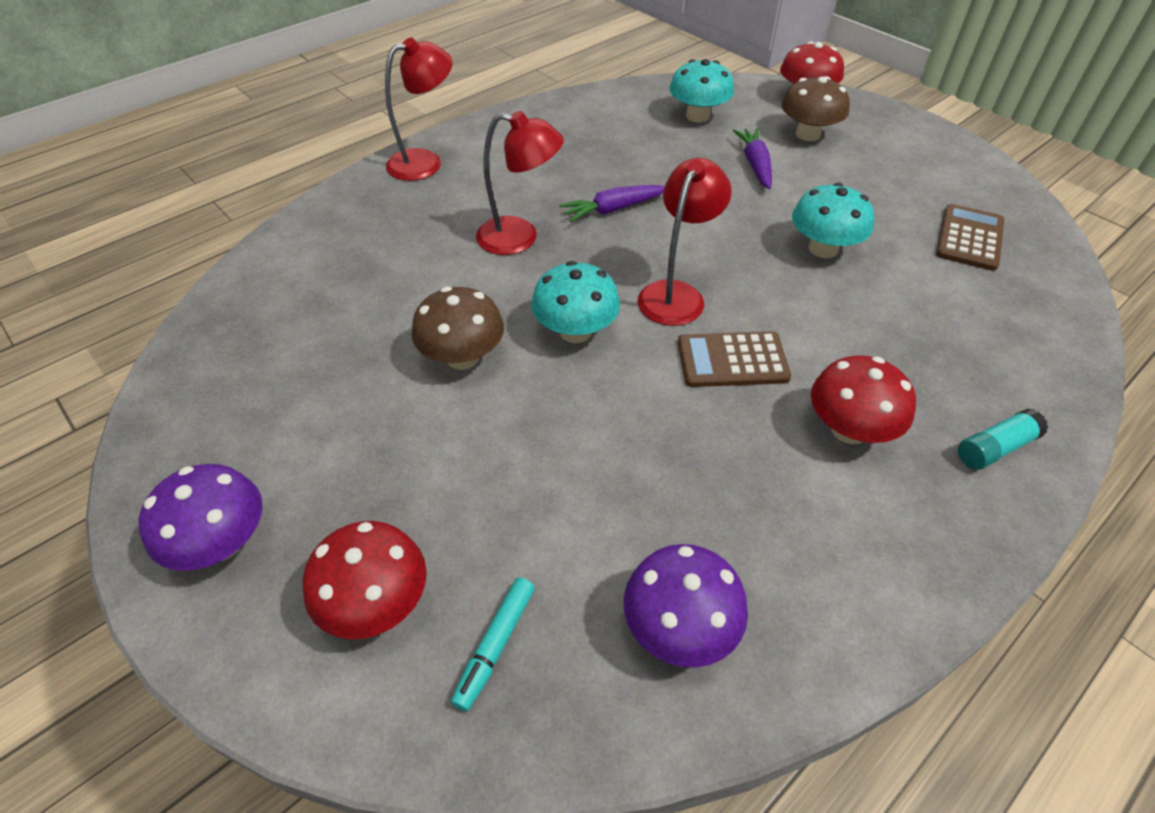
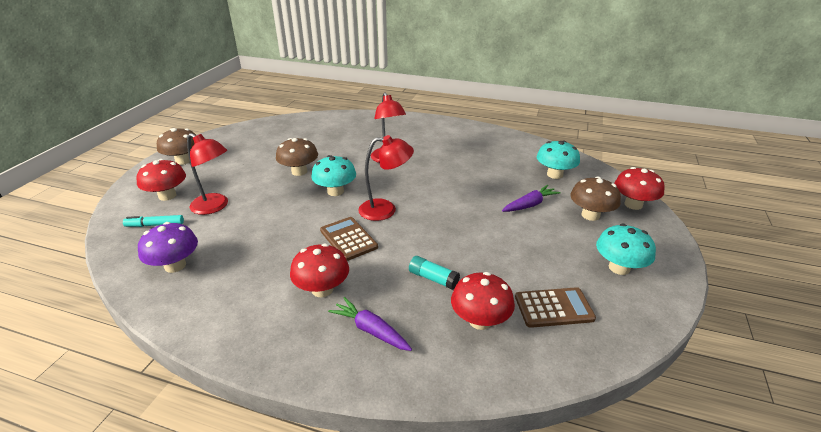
camera: 60 degrees right, 15 degrees down
(222, 543) = (183, 161): purple mushroom -> brown mushroom
(425, 162) = (419, 123): red lamp -> red lamp (215, 207)
(613, 209) = (435, 175): purple carrot -> purple carrot (371, 330)
(823, 249) = (473, 247): turquoise mushroom -> turquoise mushroom (619, 268)
(972, 301) = (480, 320): none -> red mushroom
(995, 448) = (342, 352): turquoise glue stick -> turquoise glue stick (433, 278)

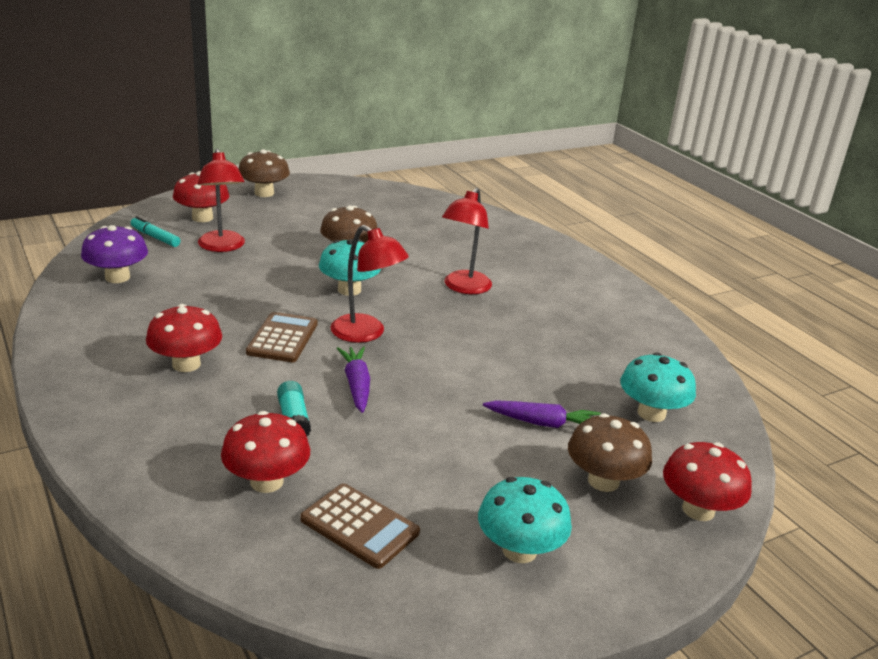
camera: 40 degrees right, 5 degrees down
(371, 330) = (165, 421): purple carrot -> purple carrot (356, 385)

